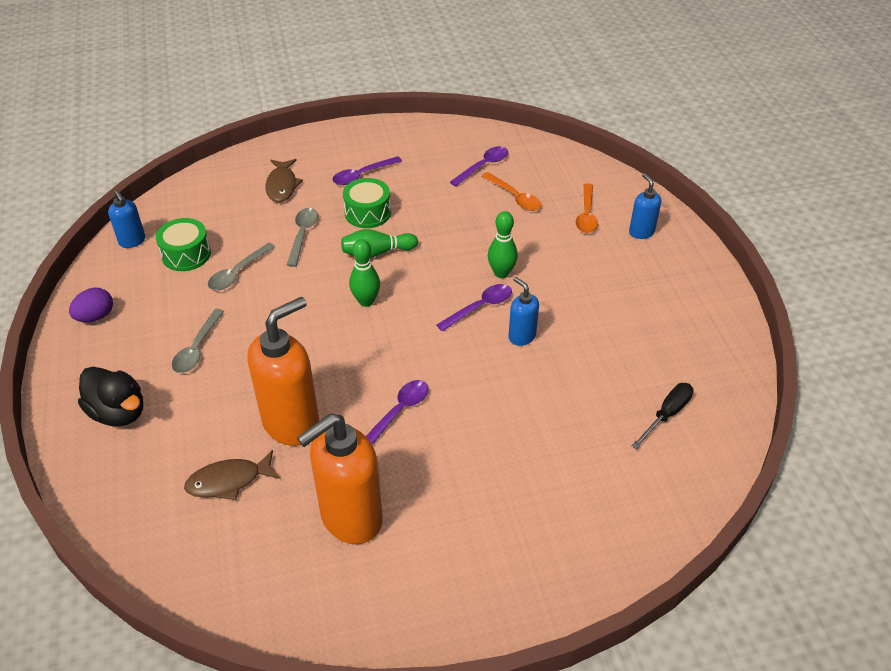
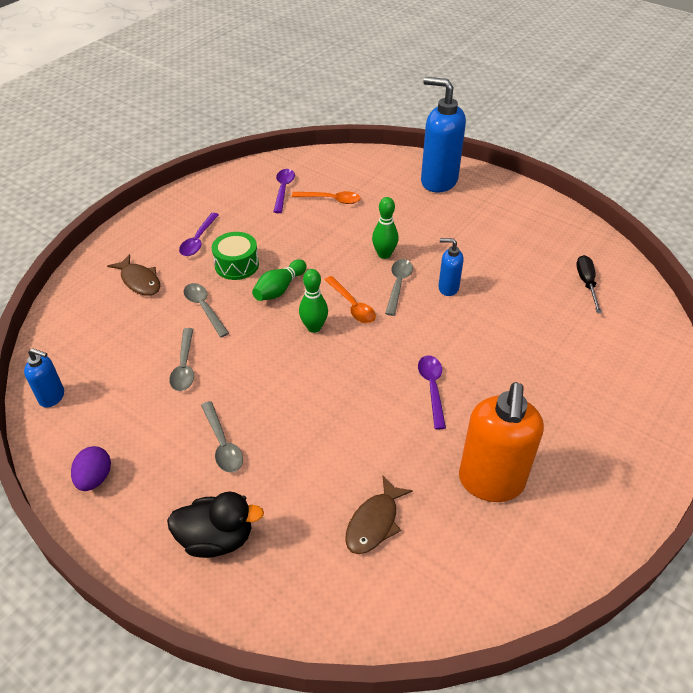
camera: 40 degrees left, 0 degrees up
(186, 254) = (119, 378): green drum -> none
(292, 423) = (368, 447): orange soap dispenser -> none
(480, 307) = (398, 285): purple spoon -> grey spoon
(586, 215) = (392, 188): orange spoon -> orange spoon (352, 306)
(641, 232) = (438, 181): blue soap dispenser -> blue soap dispenser, size x2.01

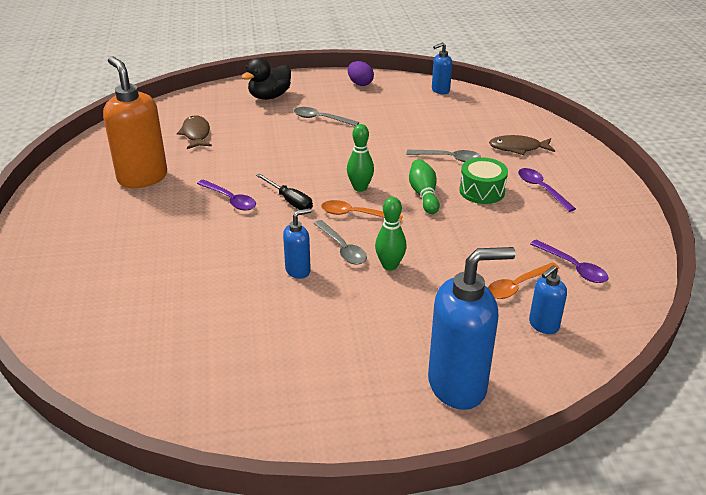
camera: 135 degrees right, 10 degrees down
(184, 366) = (401, 131): grey spoon -> none
(353, 177) = (543, 325): none -> blue soap dispenser
(586, 283) = (168, 355): black screwdriver -> black screwdriver (290, 201)

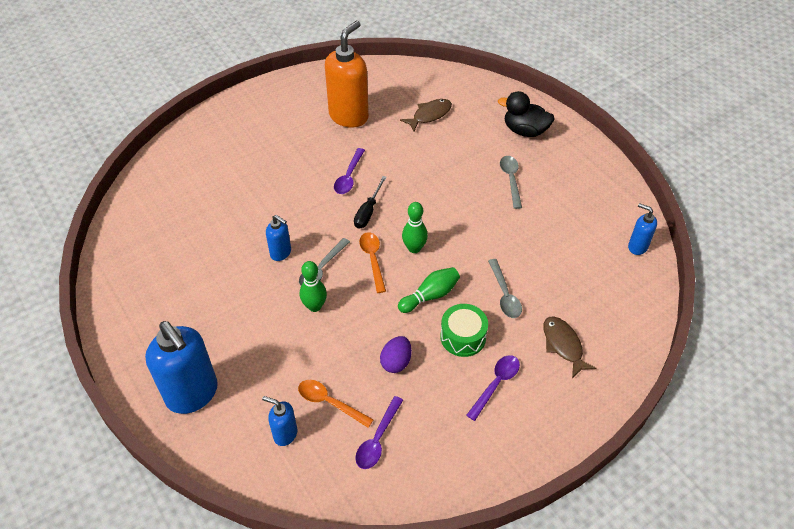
camera: 65 degrees right, 15 degrees up
(360, 83) = (600, 181): purple egg -> purple egg (396, 362)

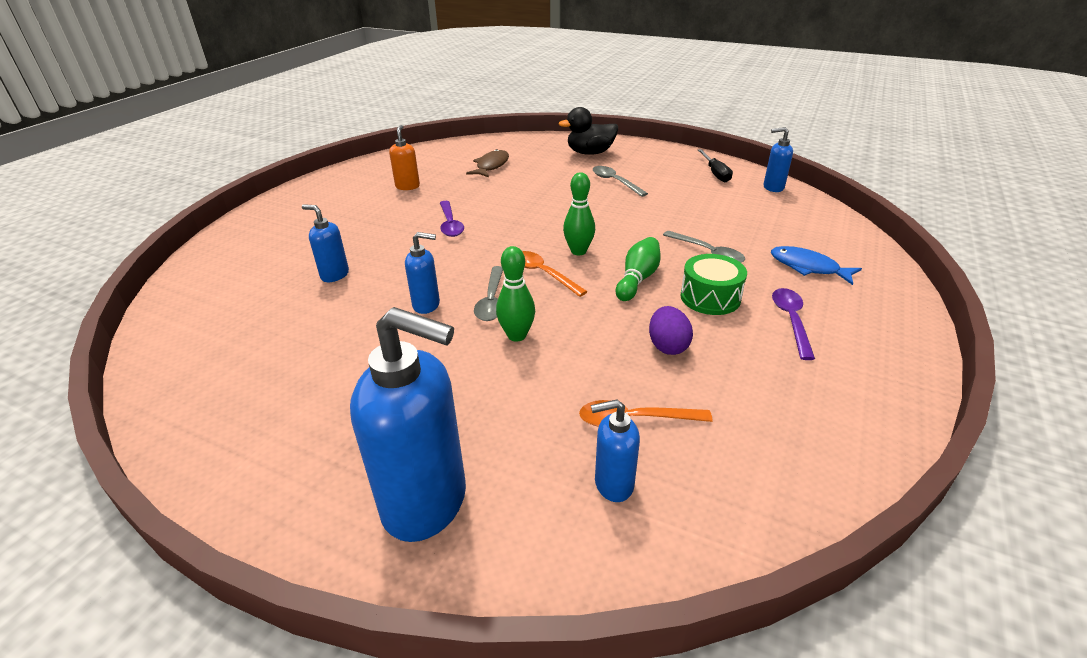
camera: 30 degrees left, 15 degrees down
(244, 197) = (334, 275): none -> blue soap dispenser
(349, 116) = (407, 186): orange soap dispenser -> orange soap dispenser, size x0.50
(368, 211) = (498, 241): black screwdriver -> black screwdriver (715, 173)
(377, 439) = (735, 429): purple spoon -> none
(563, 345) = (807, 267): brown fish -> blue fish

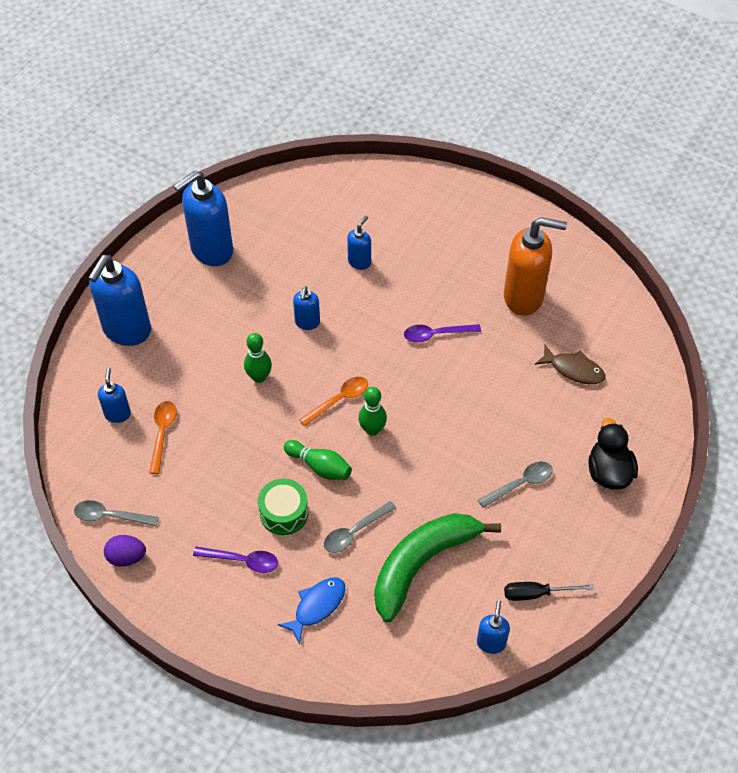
camera: 95 degrees right, 20 degrees up
(264, 412) = (211, 250): none -> blue soap dispenser
(407, 186) = (524, 297): orange soap dispenser -> orange soap dispenser, size x2.01
(491, 301) = (305, 363): grey spoon -> grey spoon (110, 516)
(667, 346) = (228, 468): purple egg -> purple egg (126, 557)
(720, 218) = (422, 563): none -> green banana

